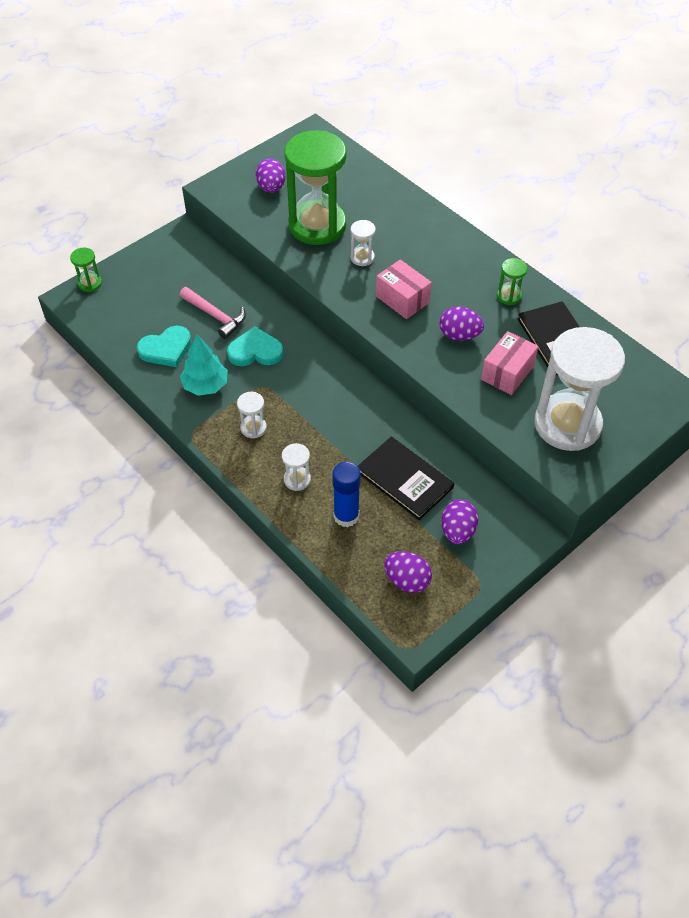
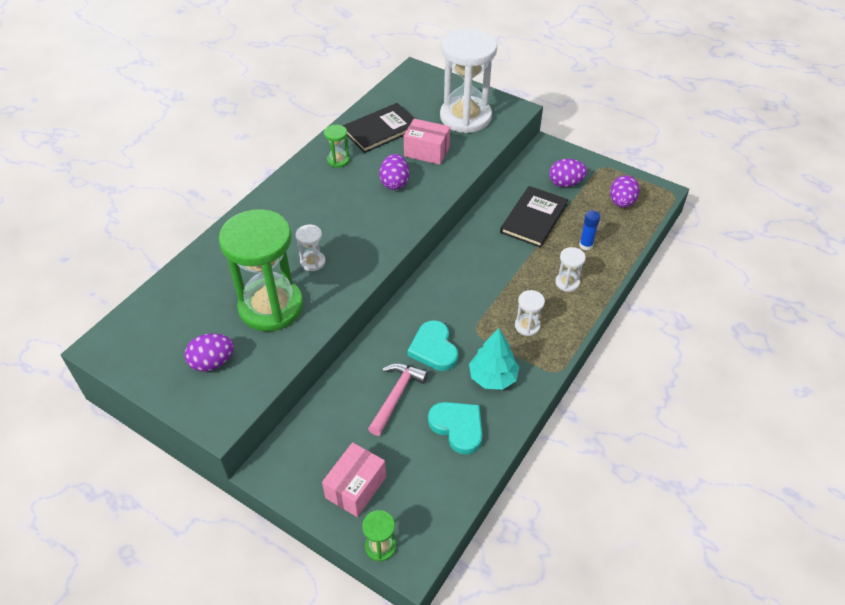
camera: 105 degrees left, 5 degrees down
(346, 516) = (586, 245): blue glue stick -> blue glue stick, size x0.64
(402, 299) = (362, 224): pink box -> pink box (356, 487)

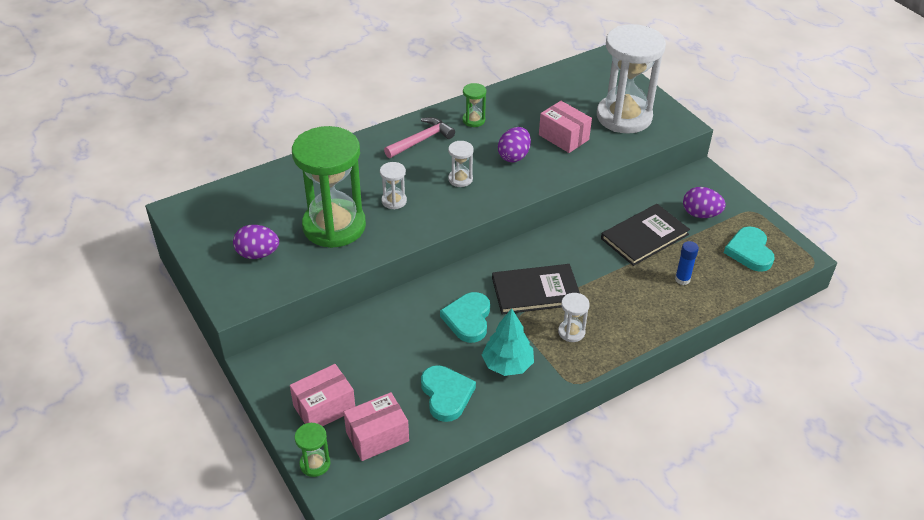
camera: 25 degrees right, 5 degrees down
(381, 130) = (532, 104): black book -> black book (536, 291)
(396, 396) = (407, 347): pink hammer -> pink hammer (421, 140)
(421, 494) = (377, 436): none -> pink box
(567, 282) = (639, 307): white hourglass -> white hourglass (460, 179)
(621, 202) = (749, 251): purple egg -> turquoise heart

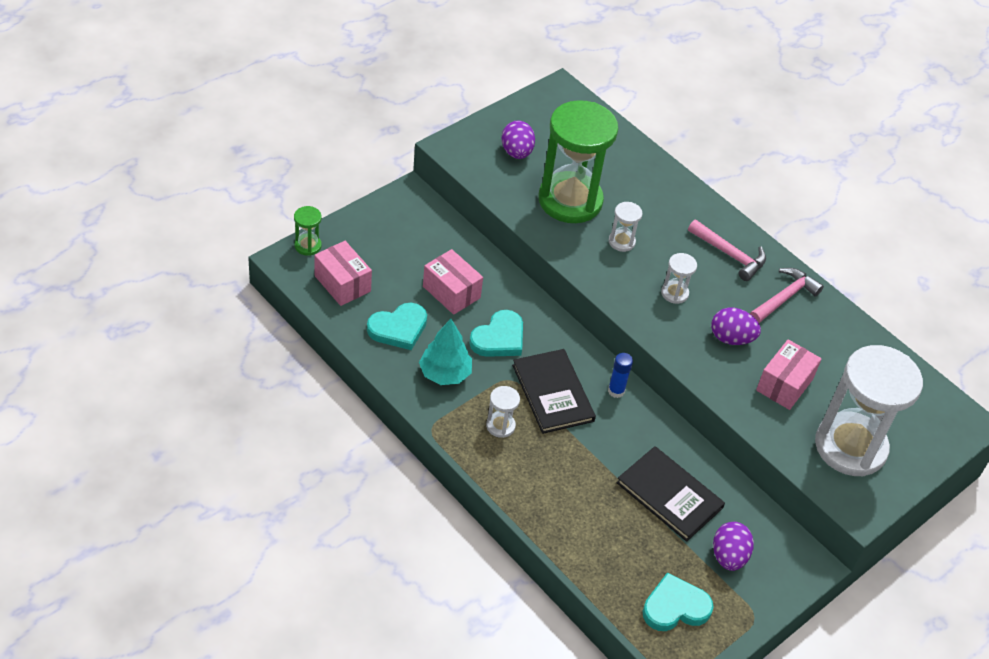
camera: 75 degrees right, 5 degrees up
(324, 408) = (369, 244): pink box -> pink box (451, 292)
(468, 319) = (499, 338): turquoise heart -> turquoise heart turned 135 degrees clockwise
(473, 120) = (784, 298): green hourglass -> pink hammer
(682, 279) = (606, 532): blue glue stick -> blue glue stick (616, 391)

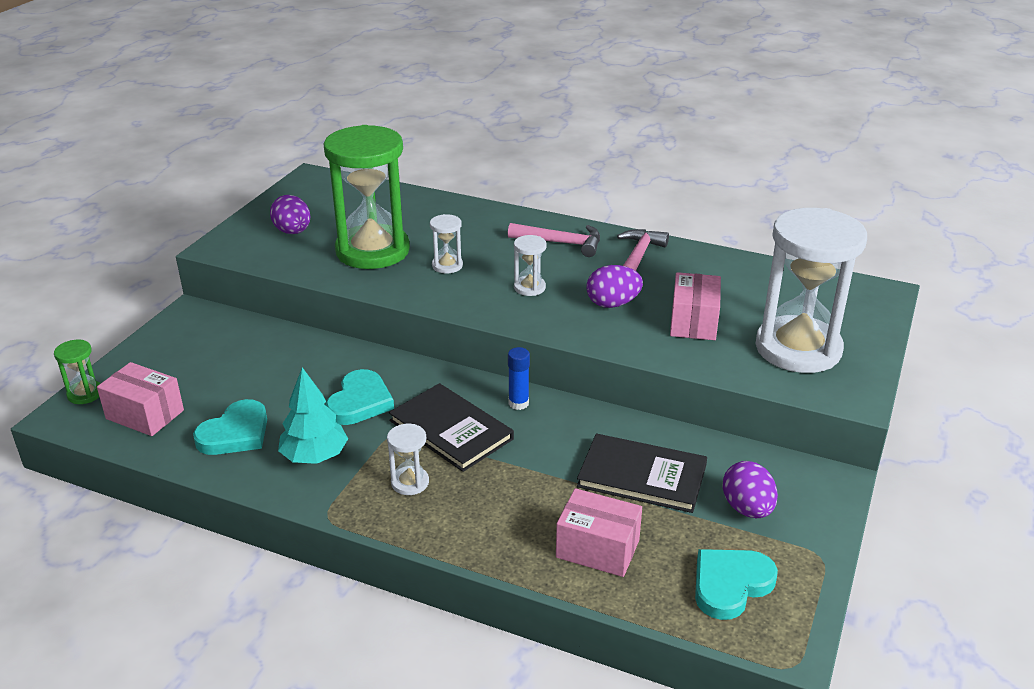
camera: 20 degrees left, 15 degrees down
(451, 292) = (281, 380): pink box -> pink box (597, 549)

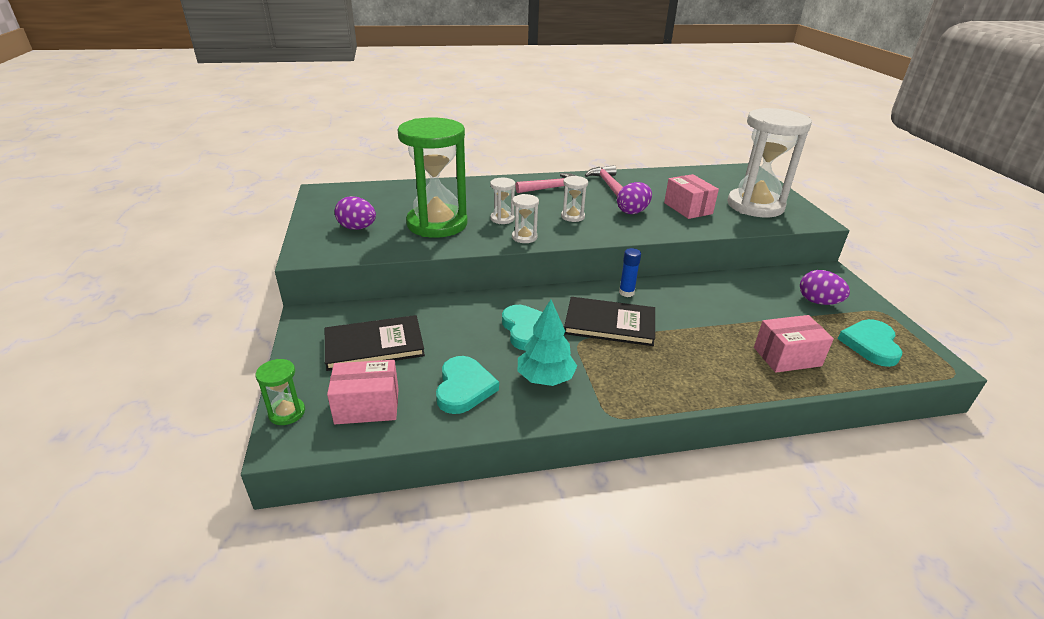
camera: 35 degrees left, 0 degrees up
(410, 482) = (631, 367): white hourglass -> white hourglass (524, 237)
(642, 476) = (748, 306): black book -> black book (374, 345)

